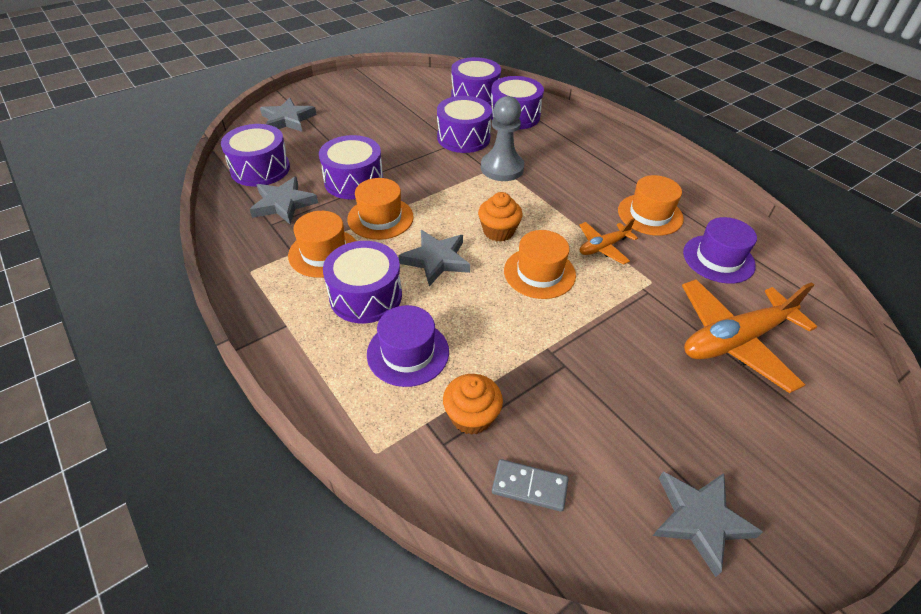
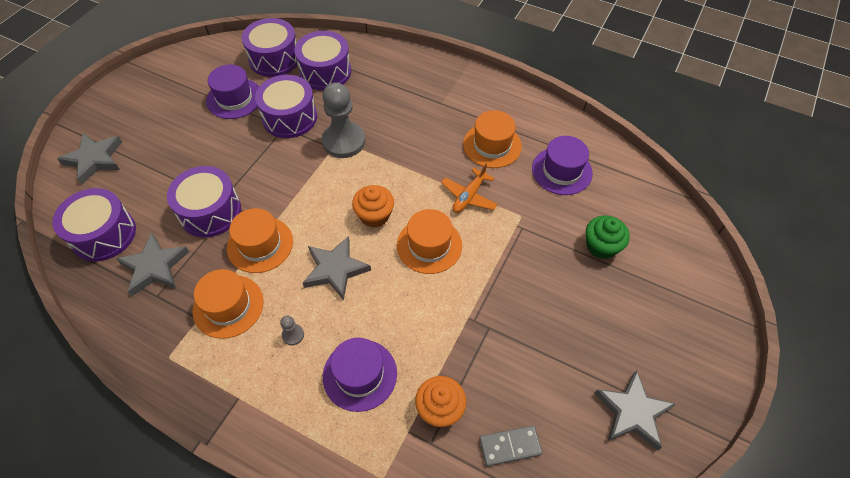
camera: 25 degrees left, 10 degrees up
(366, 296) = (293, 335): purple drum -> grey pawn
(424, 112) = (234, 98): none -> purple hat
(735, 340) = (601, 246): orange plane -> green cupcake

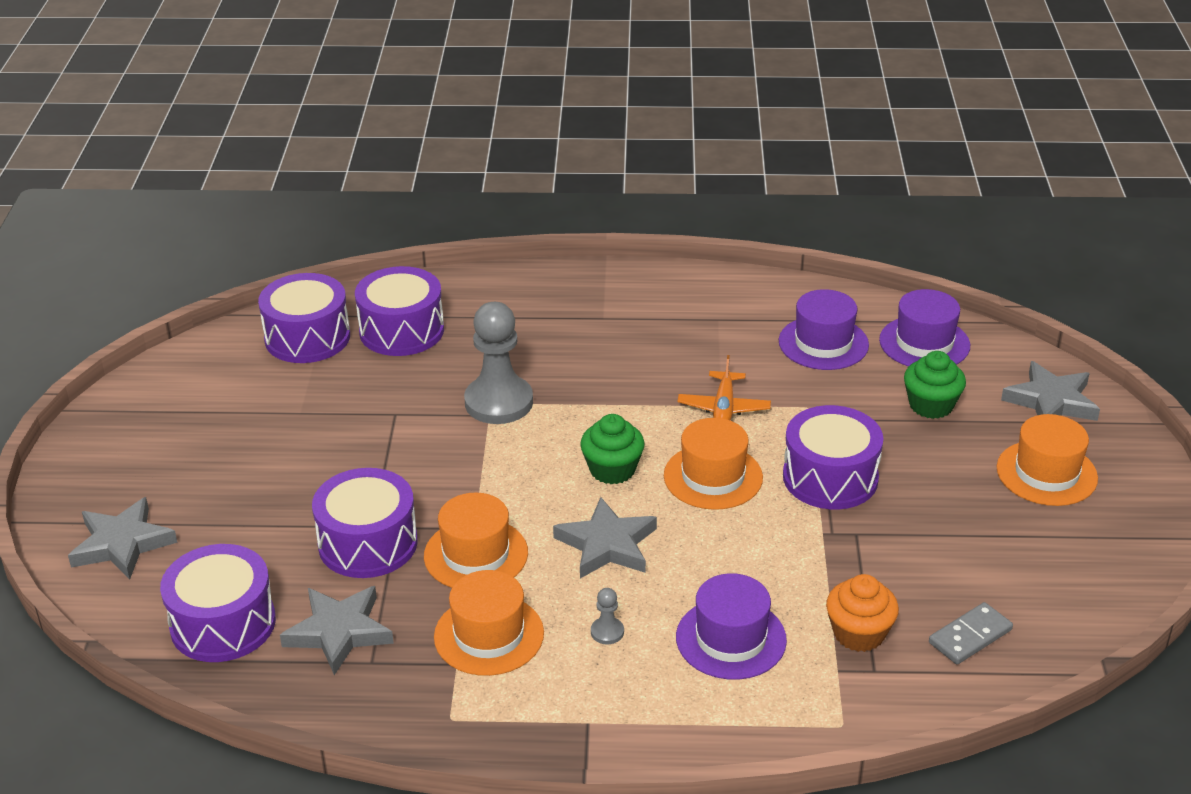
camera: 25 degrees left, 20 degrees down
(234, 98) = (286, 403): purple hat -> purple hat (924, 343)
(290, 117) = (393, 399): purple drum -> purple drum (830, 477)
(374, 215) = (612, 469): orange cupcake -> green cupcake
(492, 145) = (711, 343): orange hat -> orange hat (1046, 473)
(632, 412) = (1084, 552): grey star -> grey star (1051, 401)

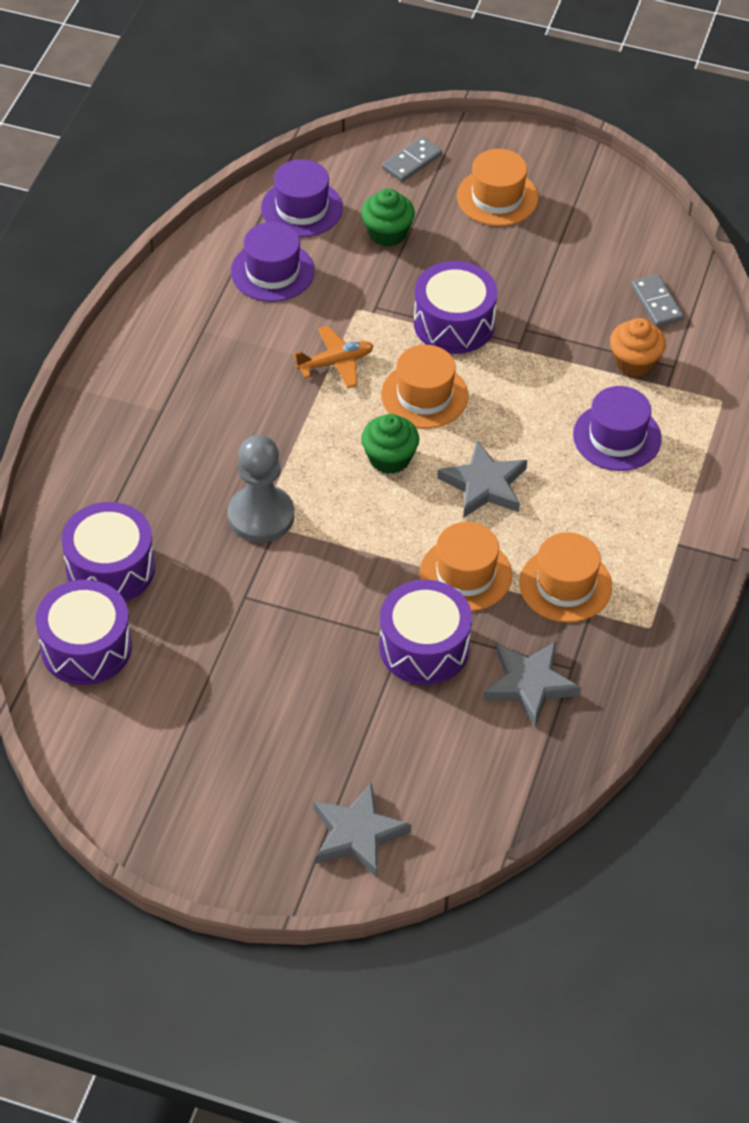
camera: 75 degrees left, 15 degrees up
(223, 623) = (492, 766): purple drum -> none
(607, 632) = (586, 509): grey pawn -> none
(723, 408) = (335, 363): orange plane -> orange plane turned 45 degrees counterclockwise
(1051, 401) = (412, 162): grey star -> grey domino

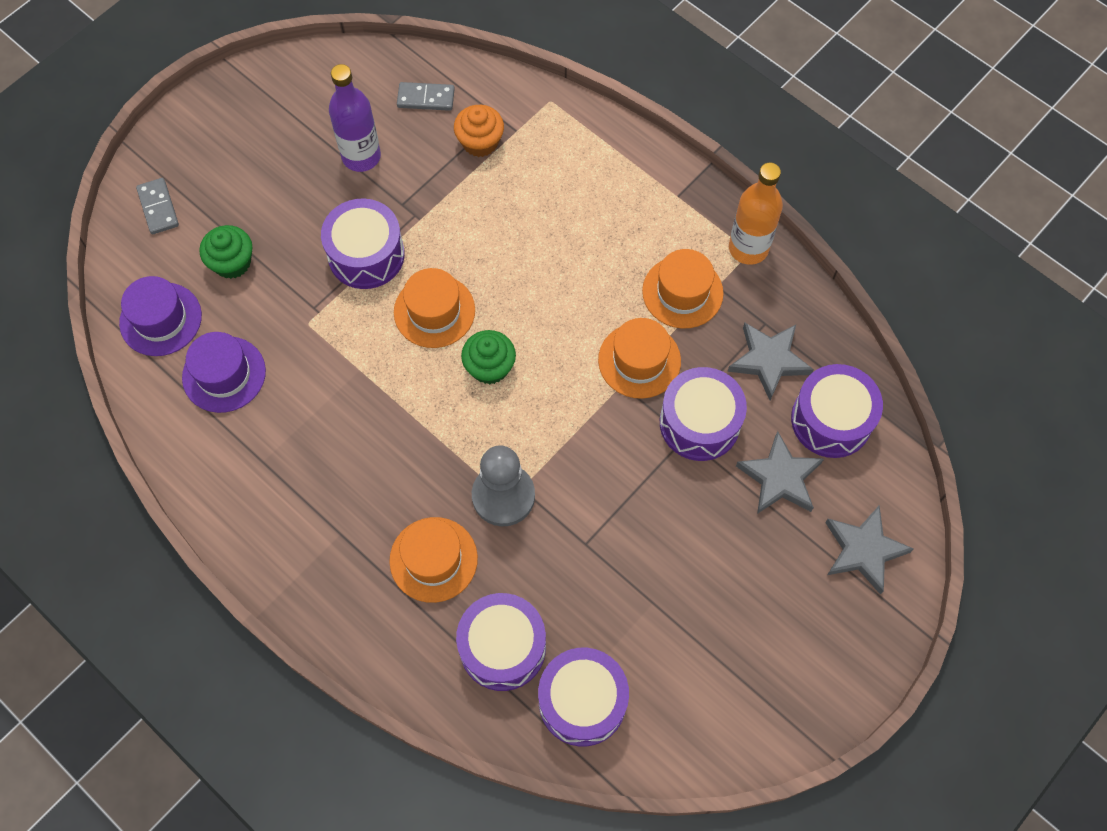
camera: 65 degrees left, 15 degrees up
(335, 363) = (361, 366): orange plane -> none
(484, 485) = (553, 307): grey star -> grey star (780, 477)
(492, 761) = (831, 420): none -> purple drum
(497, 197) = (241, 160): orange hat -> orange hat (433, 559)
(558, 280) = (361, 156): none -> purple bottle
(617, 437) = (551, 189): purple hat -> none
(653, 625) = (748, 248): none -> orange bottle

